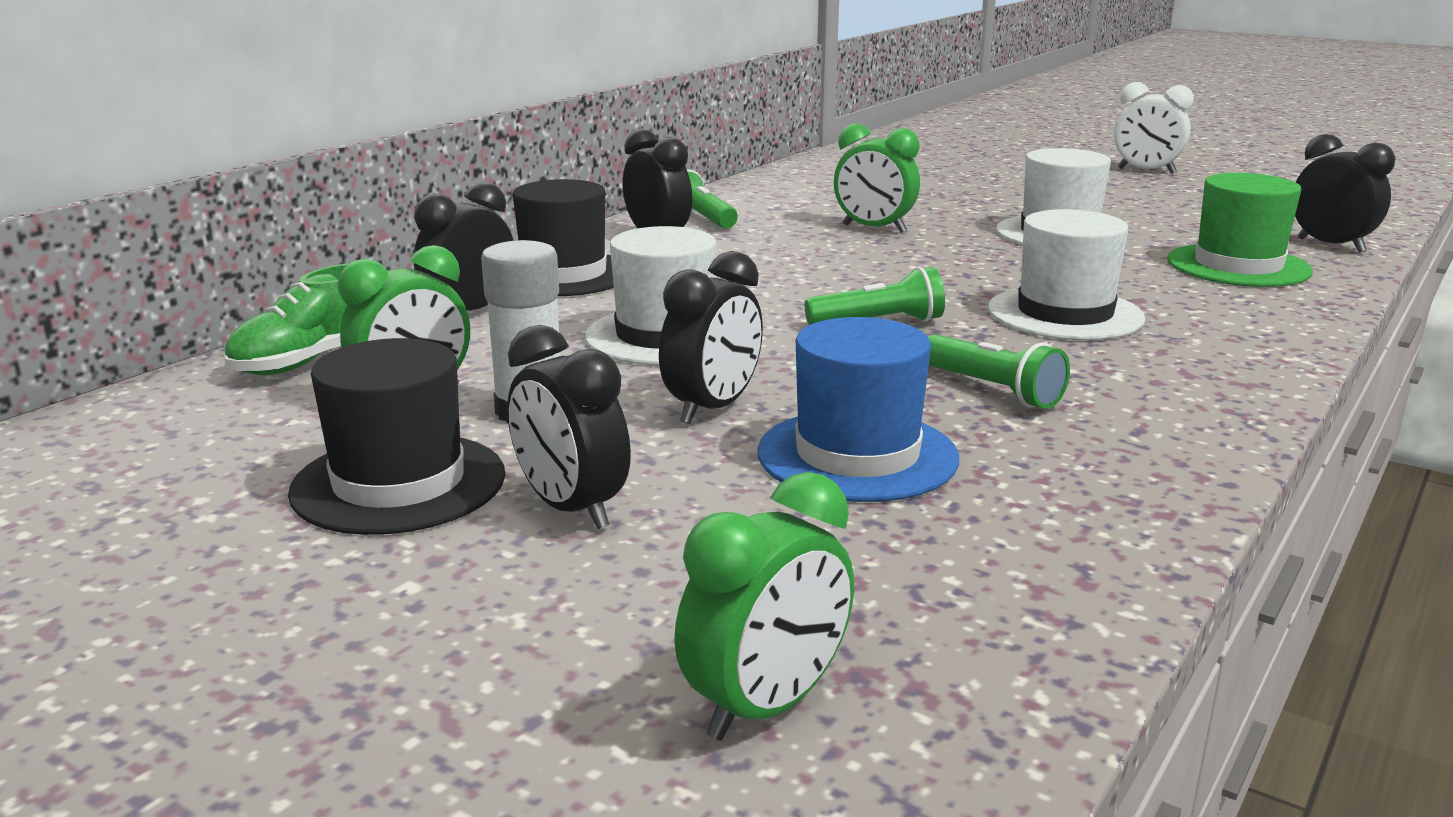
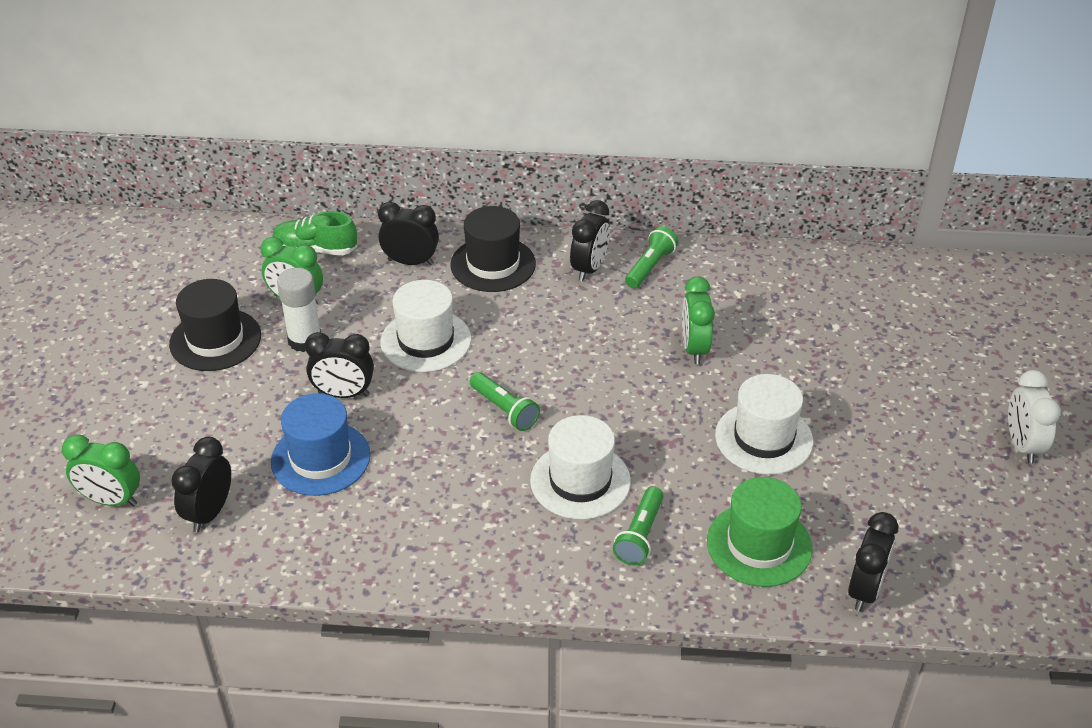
camera: 60 degrees right, 20 degrees up
(571, 509) = (220, 395): black clock -> black clock (209, 513)
(992, 390) = (432, 481): green flashlight -> green flashlight (640, 535)

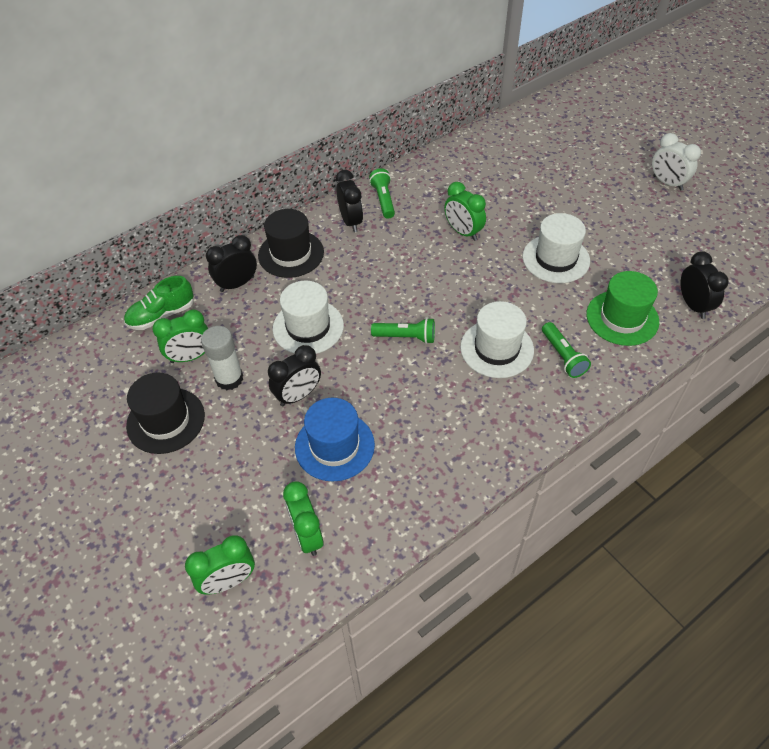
camera: 40 degrees left, 10 degrees up
(209, 513) = (307, 535): black clock -> green clock

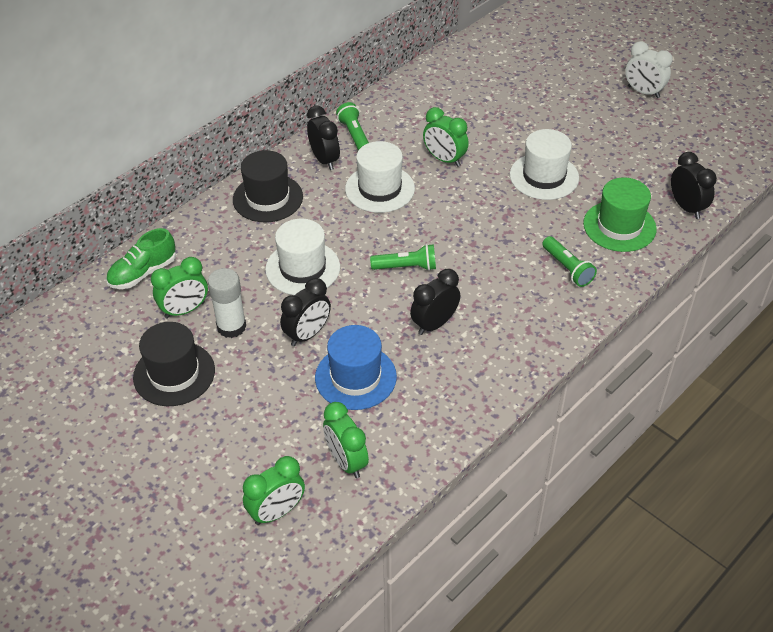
camera: 10 degrees left, 5 degrees down
(237, 284) = (217, 234): black clock -> black clock (434, 324)
(497, 349) = (500, 268): white hat -> white hat (380, 189)

